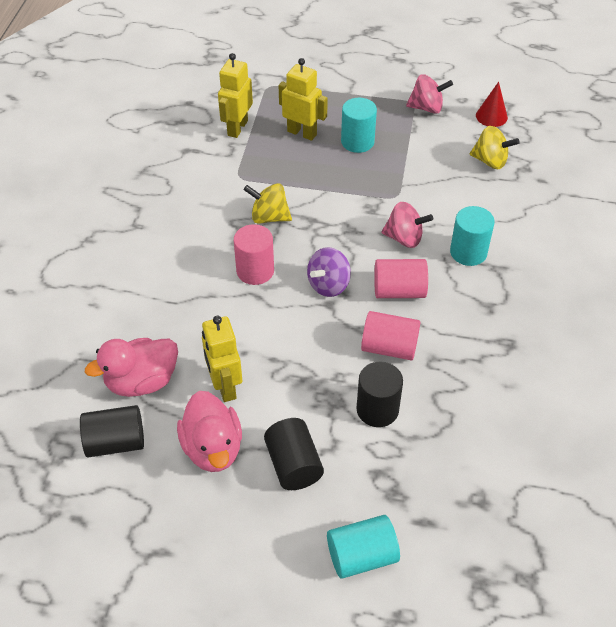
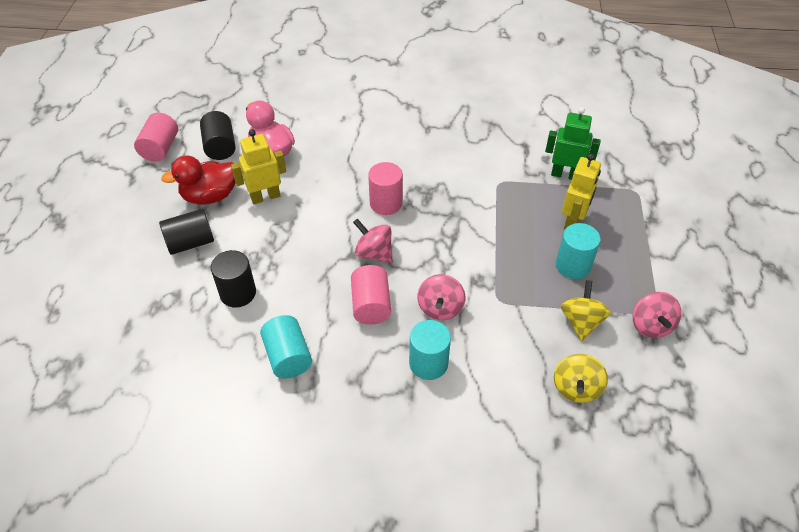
camera: 85 degrees right, 0 degrees up
(213, 448) = (210, 196): pink duck -> red duck
(237, 128) = (565, 175): yellow robot -> green robot
(269, 217) = (451, 207): yellow spinning top -> yellow spinning top (581, 321)
(328, 285) = (374, 253): purple spinning top -> pink spinning top
(362, 556) = (106, 288): turquoise cylinder -> turquoise cylinder (288, 357)
(389, 347) = (304, 299): pink cylinder -> pink cylinder (160, 148)
(491, 116) = (658, 392): red cone -> none

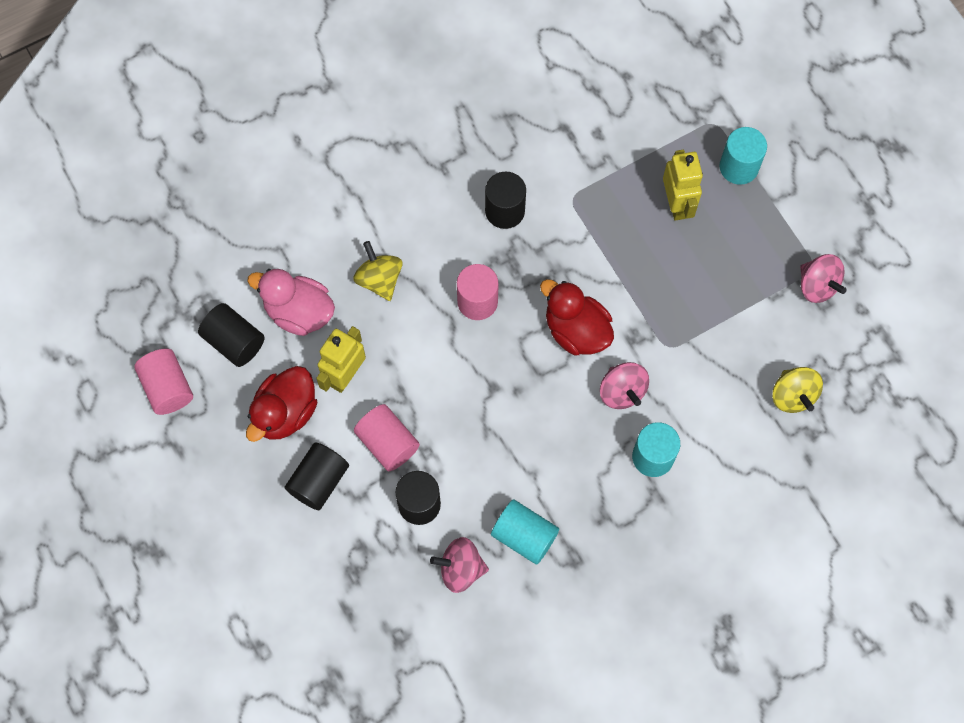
camera: 35 degrees left, 20 degrees up
(371, 305) = (556, 432): pink cylinder -> pink cylinder (387, 443)
(374, 253) = (513, 371): pink spinning top -> pink spinning top (460, 569)
(438, 254) = (576, 330): none -> red duck
(447, 167) = (505, 211): none -> black cylinder
(565, 175) = (631, 145): green robot -> none
(573, 265) = (710, 260): turquoise cylinder -> turquoise cylinder (739, 167)
(581, 321) = (755, 322): yellow spinning top -> yellow spinning top (379, 279)

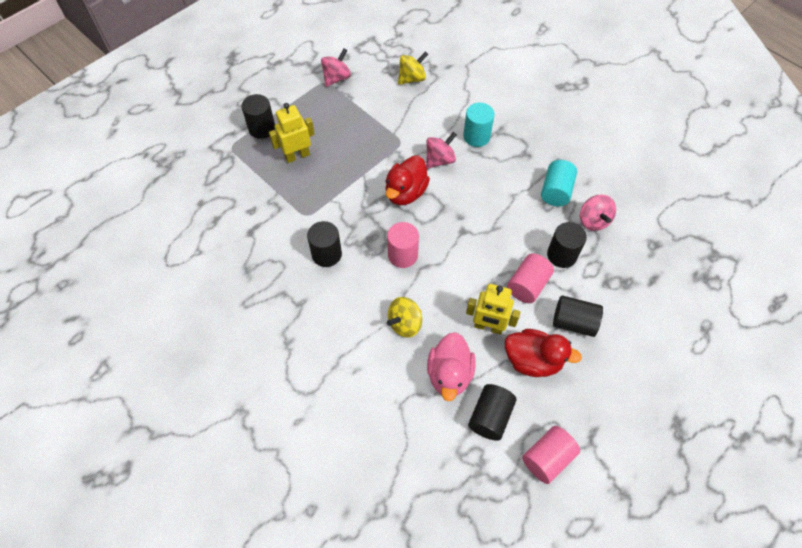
camera: 105 degrees left, 10 degrees down
(739, 167) = (262, 128): turquoise cylinder -> black cylinder

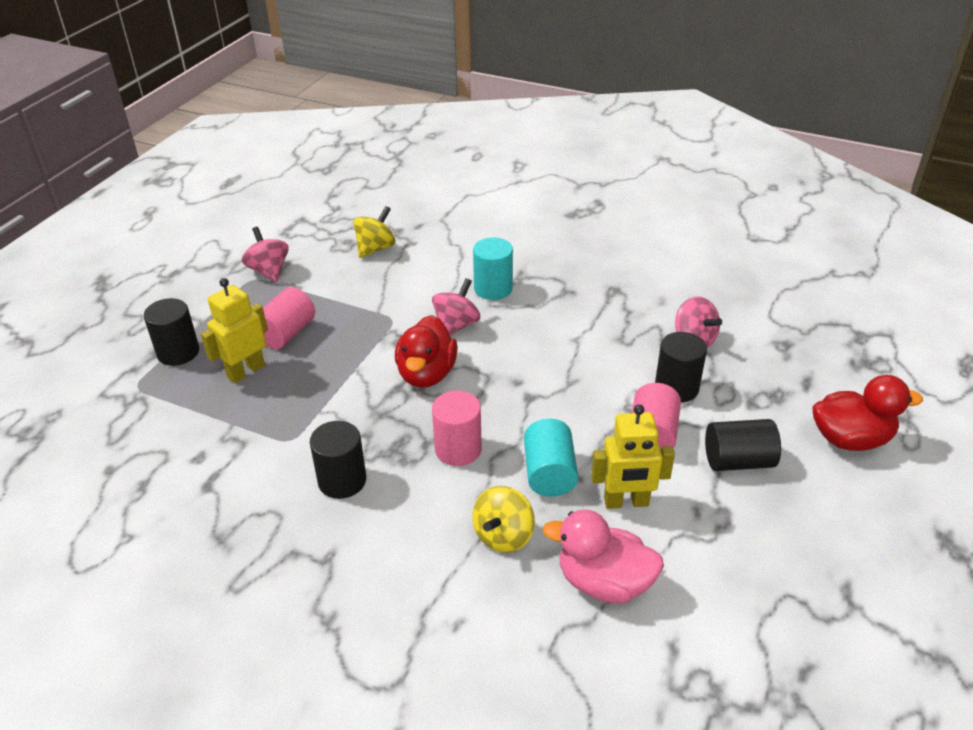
camera: 20 degrees left, 20 degrees down
(336, 78) = (269, 271): pink spinning top -> pink spinning top turned 45 degrees counterclockwise
(449, 374) = (603, 582): pink duck -> pink duck turned 120 degrees clockwise
(490, 417) = (693, 620): black cylinder -> none
(532, 360) = (711, 525): red duck -> red duck (850, 439)
(547, 458) = (806, 648): pink cylinder -> pink cylinder (286, 333)
(556, 191) = (628, 321): turquoise cylinder -> turquoise cylinder (549, 473)

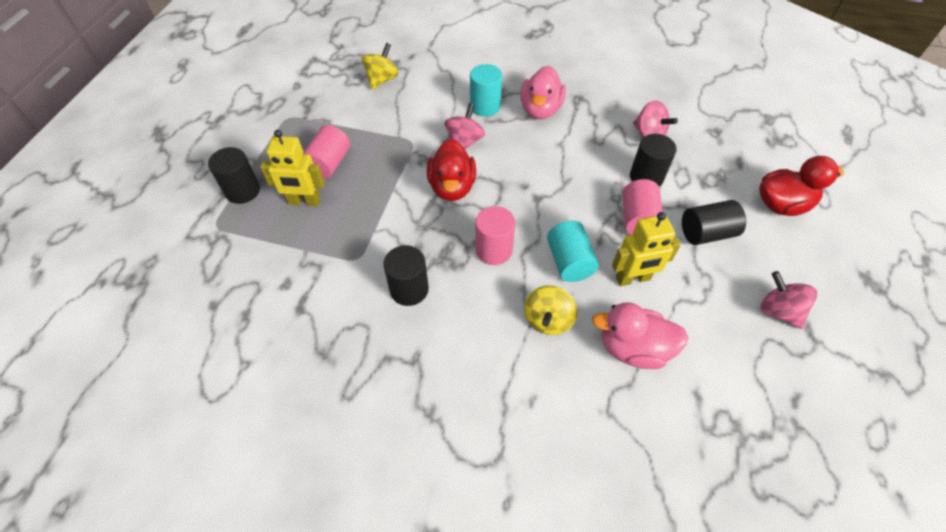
camera: 10 degrees left, 15 degrees up
(246, 371) = (304, 201): yellow robot -> yellow robot turned 120 degrees counterclockwise
(269, 271) = (299, 108): pink spinning top -> pink spinning top (778, 311)
(561, 299) = (540, 110): none -> pink duck

